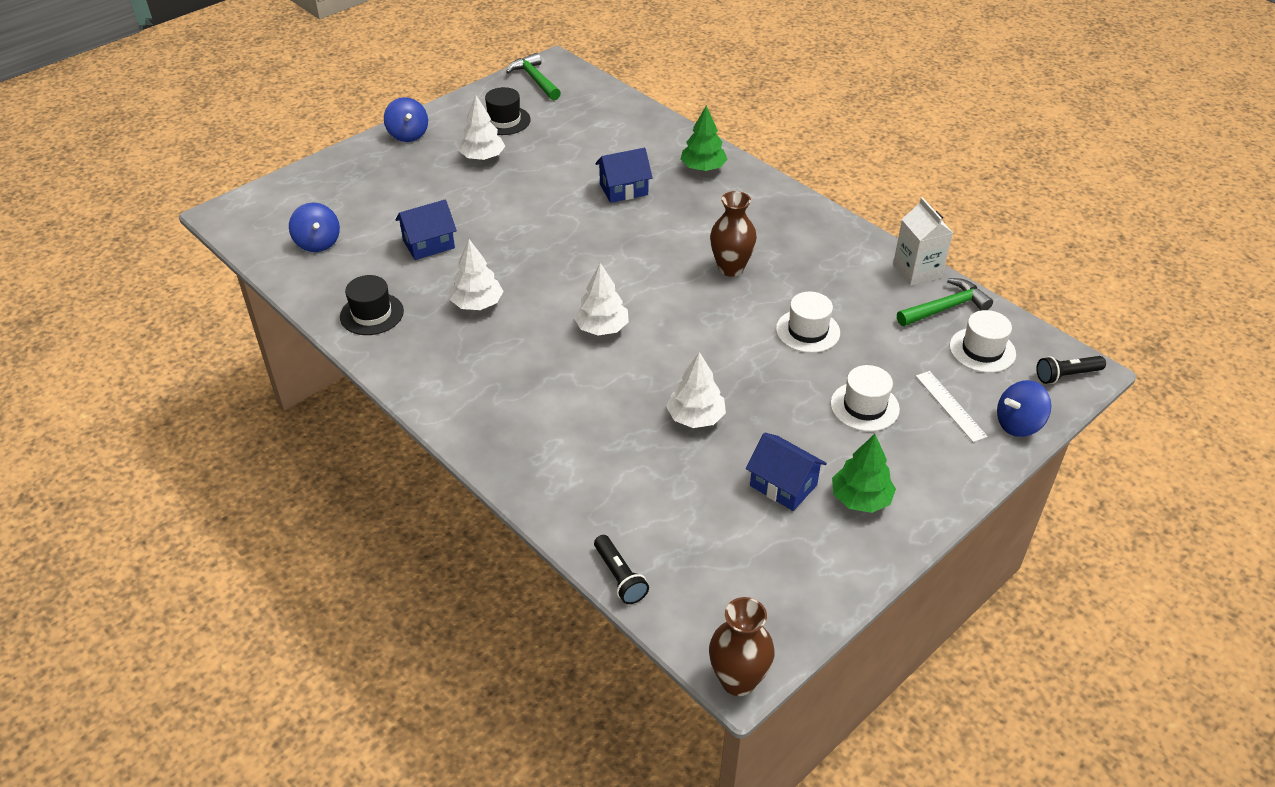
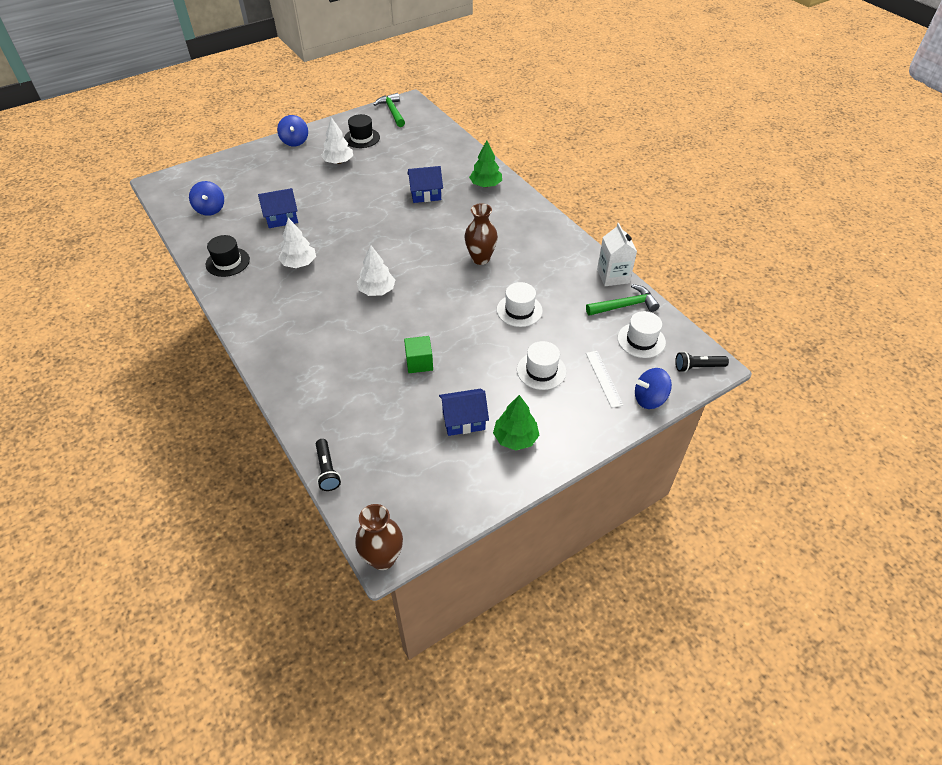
camera: 10 degrees right, 5 degrees up
(696, 417) = (419, 362): white tree -> green cube
(783, 485) = (463, 420): blue house -> blue house turned 60 degrees counterclockwise

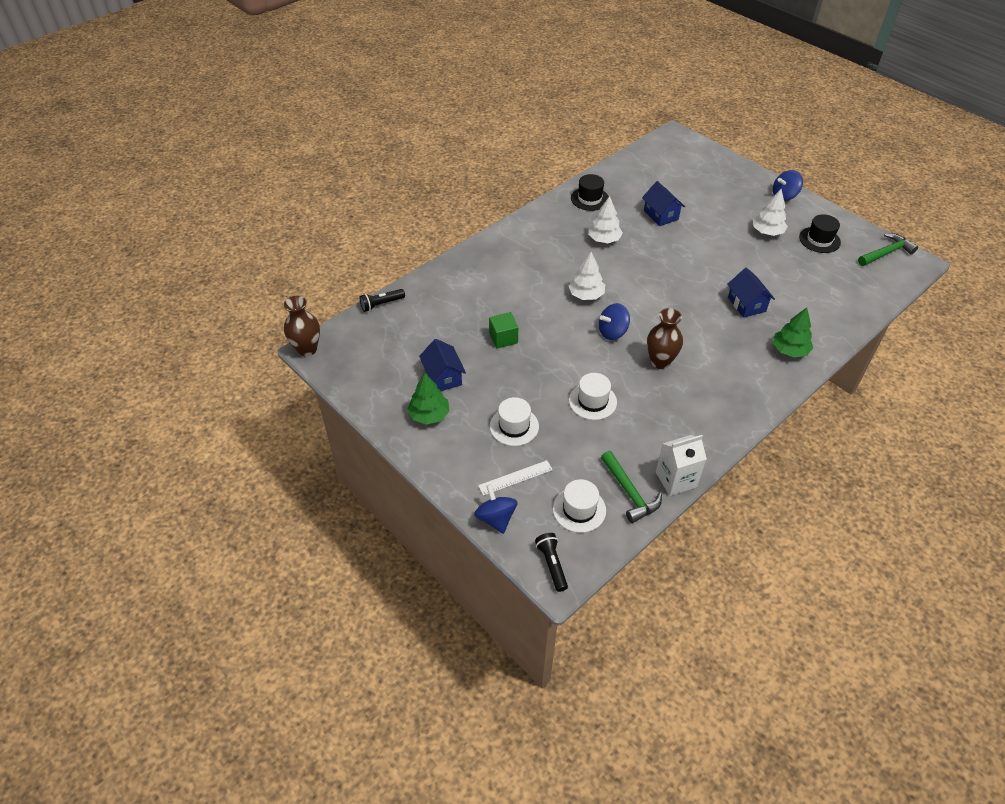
camera: 80 degrees right, 0 degrees up
(210, 209) = (654, 171): blue spinning top -> blue spinning top (612, 332)

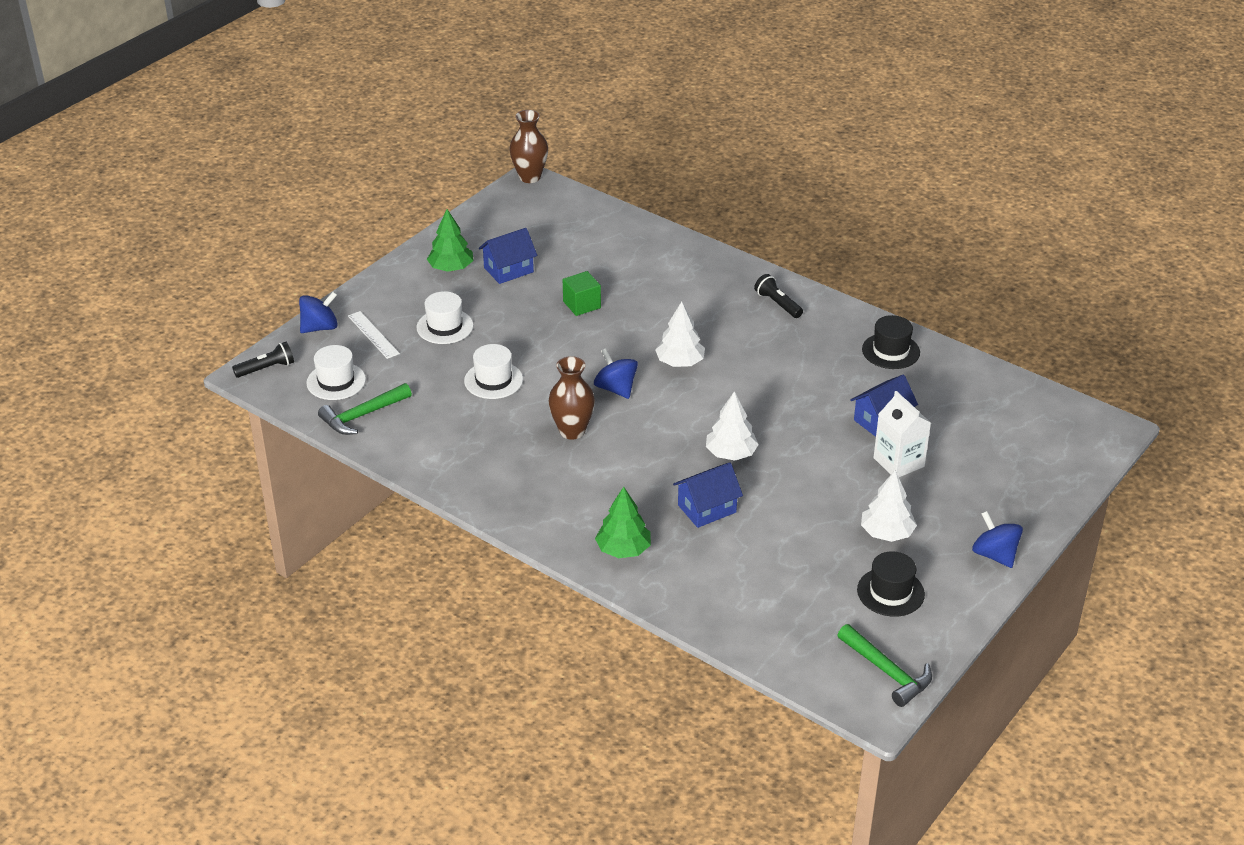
camera: 80 degrees right, 10 degrees down
(381, 304) = (614, 212): black flashlight -> black flashlight (777, 304)
(604, 239) = (802, 370): white tree -> white tree (731, 453)
(676, 479) = (384, 449): white carton -> white carton (898, 462)

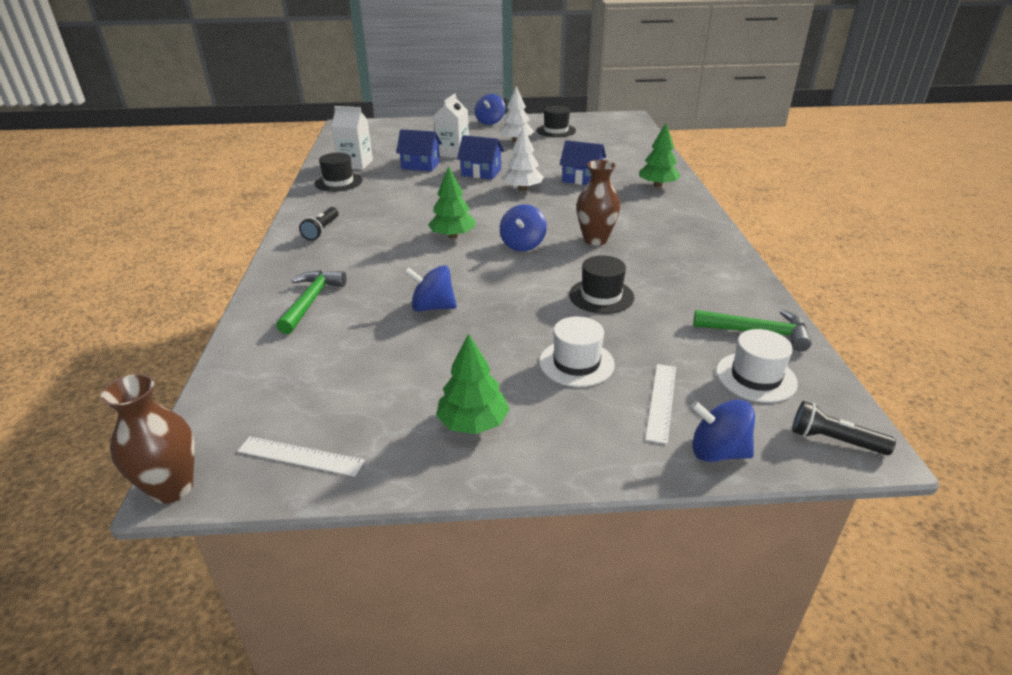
camera: 130 degrees left, 5 degrees down
(493, 380) = (601, 296): white hat -> black hat
(502, 213) = (300, 456): none -> white ruler
(508, 270) = (426, 379): blue house -> blue house (481, 173)
(582, 304) = (432, 307): green cube -> blue spinning top
(680, 362) = (453, 236): white tree -> green tree
(887, 672) = (605, 120): green hammer -> green hammer (311, 301)
(938, 381) = (355, 164): none -> white carton

